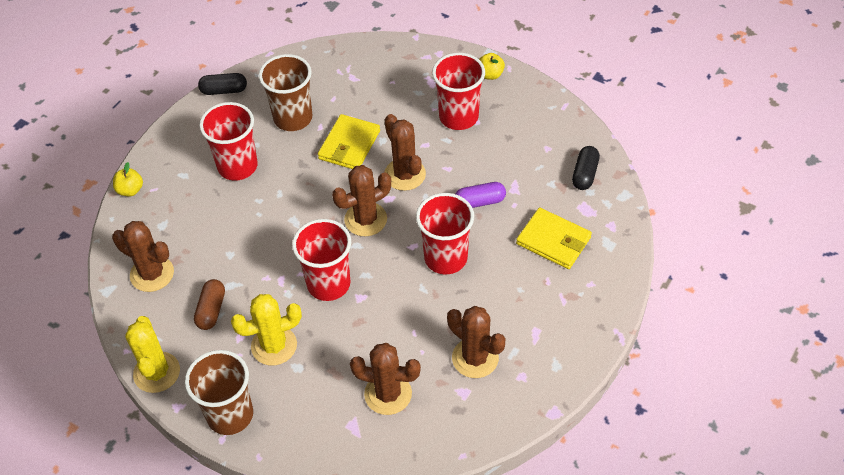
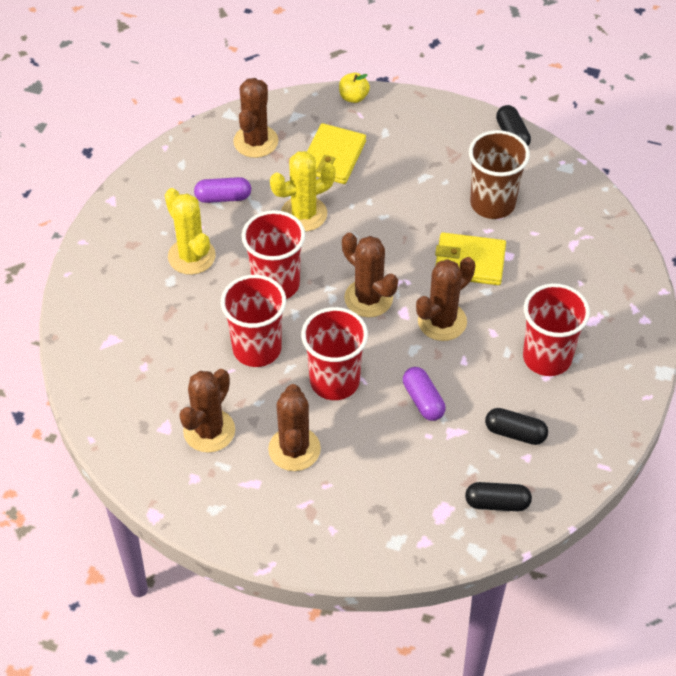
camera: 75 degrees right, 0 degrees up
(157, 372) = (145, 175): yellow cactus -> yellow cactus (304, 214)
(211, 310) = (223, 197): brown capsule -> purple capsule
(230, 415) = (108, 241): brown cup -> none
(237, 166) = (409, 173): red cup -> red cup (257, 348)
(388, 394) = (152, 362): brown cactus -> brown cactus (294, 449)
(490, 74) = (628, 378): yellow apple -> none
(524, 150) = (515, 433): none -> black capsule
(553, 241) = (385, 483): yellow wallet -> yellow wallet (333, 157)

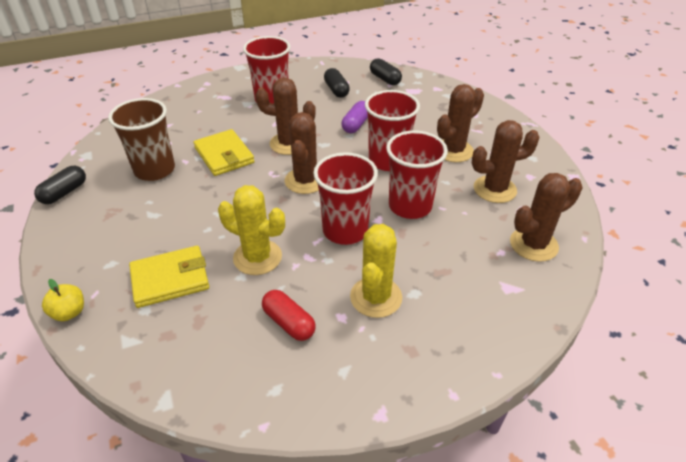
camera: 130 degrees left, 10 degrees down
(223, 197) = (289, 322): purple capsule -> red capsule
(256, 141) = (192, 348): brown cactus -> brown cactus (533, 244)

